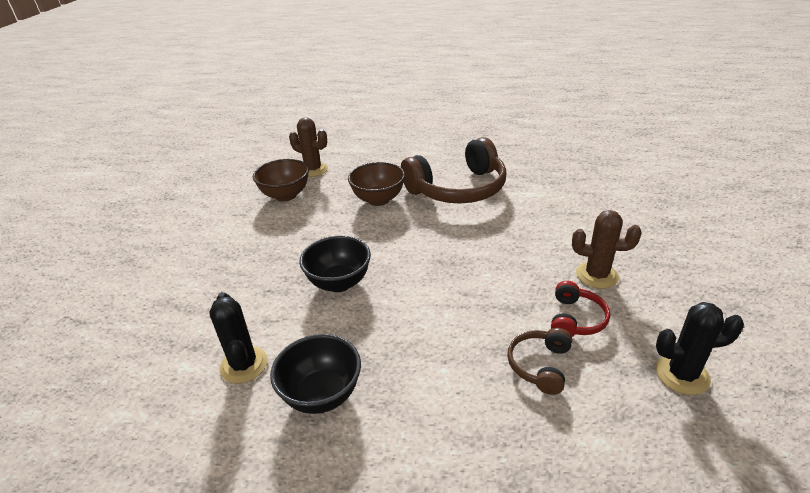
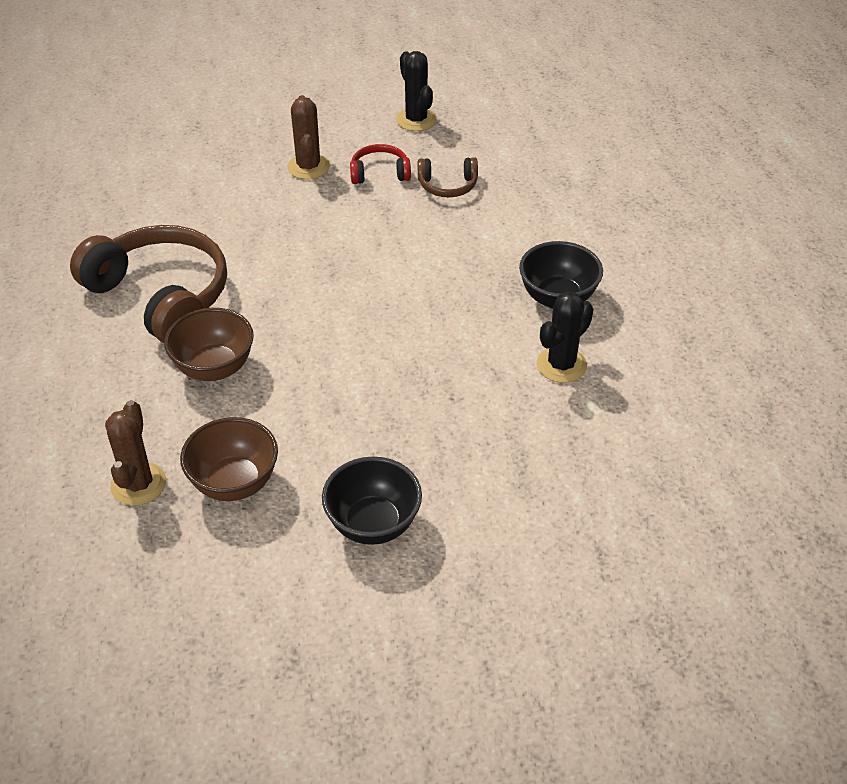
camera: 115 degrees left, 10 degrees up
(339, 283) = (408, 342): black bowl -> black bowl (373, 524)

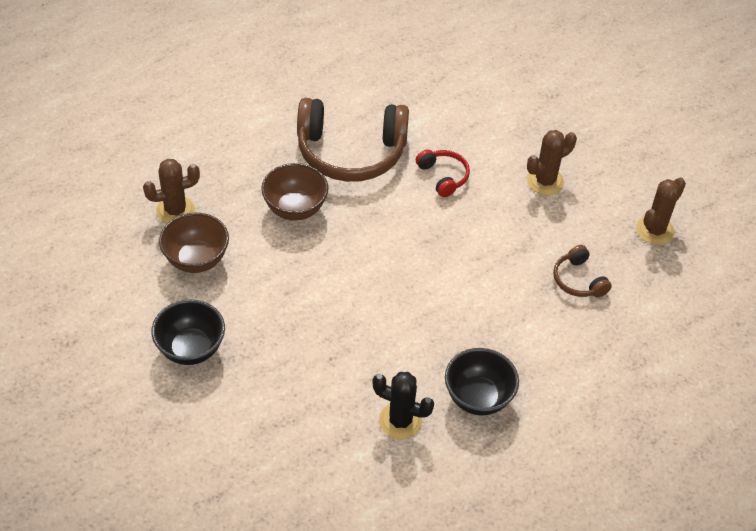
camera: 65 degrees right, 5 degrees up
(161, 296) = (351, 152): brown headphones -> brown headphones turned 75 degrees clockwise
(379, 173) = (566, 229): red headphones -> red headphones (443, 176)
(416, 120) = (655, 230): black cactus -> brown cactus

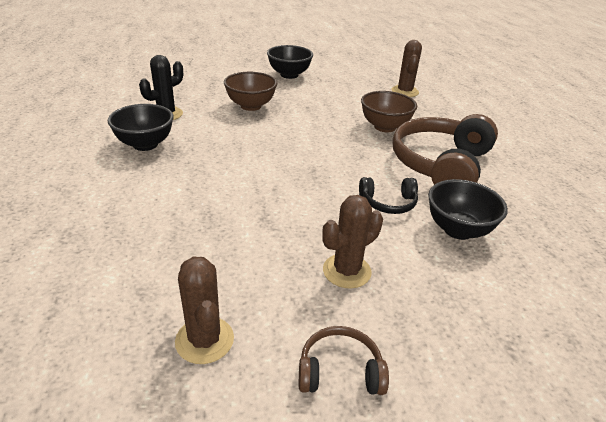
camera: 115 degrees right, 15 degrees down
(196, 260) = (357, 89): brown bowl -> brown bowl (251, 106)
(443, 176) = (388, 203): red headphones -> black headphones
(450, 129) = (458, 230): none -> black bowl
(545, 181) = (346, 271): brown cactus -> brown cactus turned 60 degrees clockwise
(578, 280) = (195, 238): brown headphones -> brown headphones (340, 371)

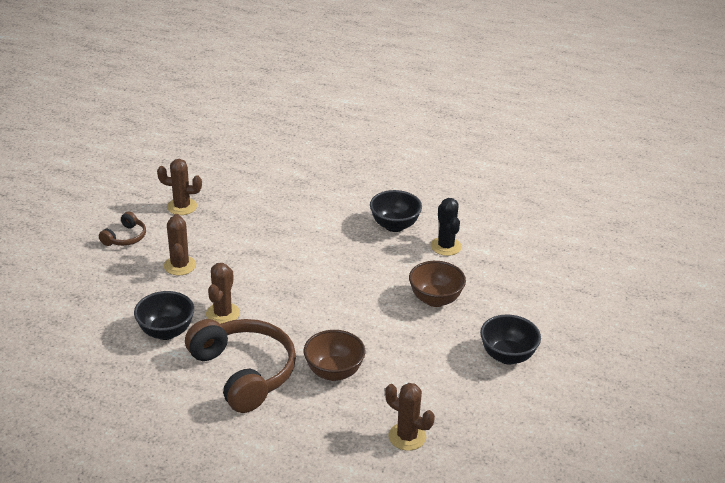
camera: 120 degrees right, 0 degrees up
(388, 203) = (223, 314): black headphones -> brown cactus

